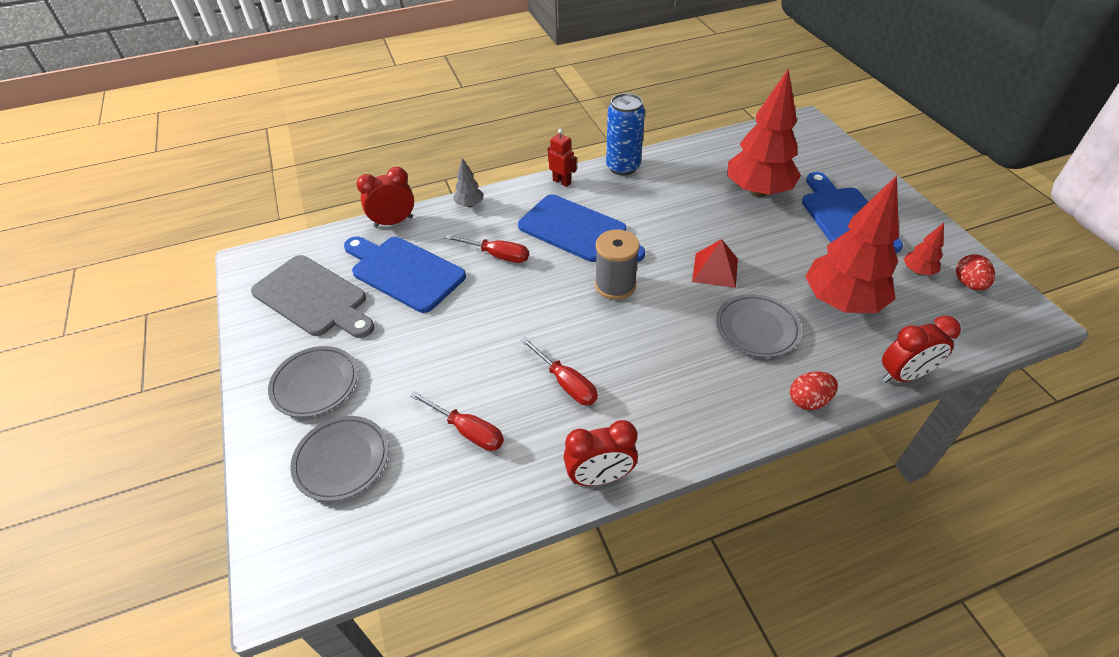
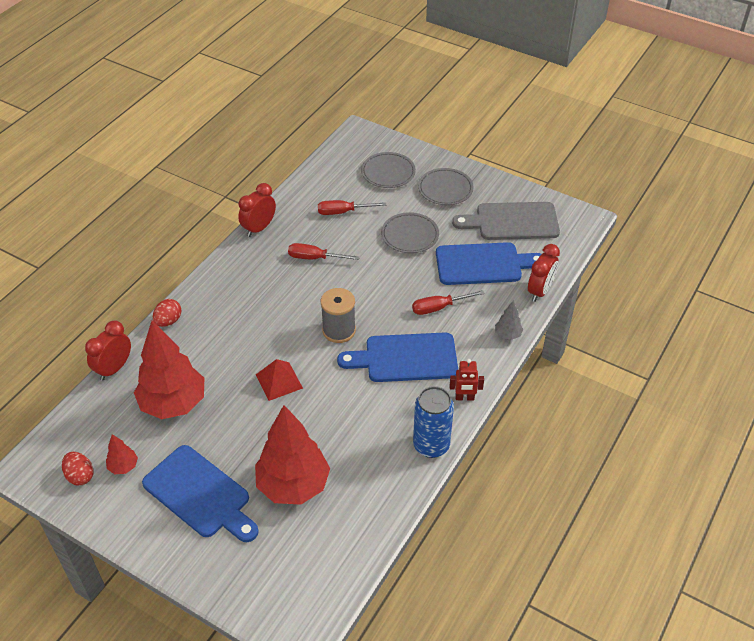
camera: 140 degrees right, 0 degrees up
(756, 328) = (223, 350): grey plate -> grey plate (410, 235)

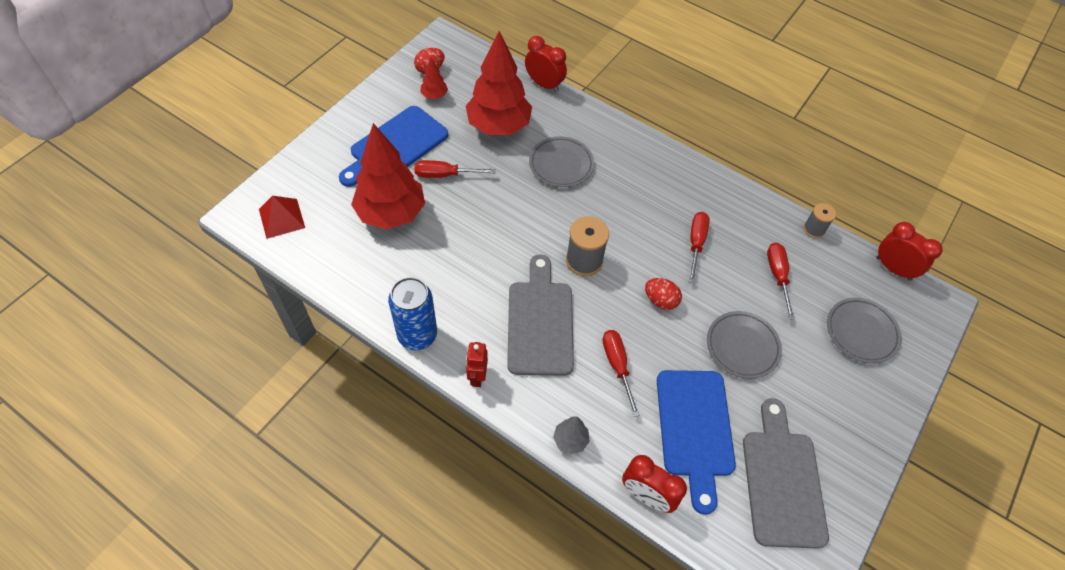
camera: 90 degrees right, 10 degrees up
(168, 321) = (601, 120): red egg -> red egg (660, 300)
(241, 444) = (445, 175): none -> red screwdriver
(259, 228) = (740, 193): red clock -> red clock (893, 268)
(279, 381) = (518, 205): red pyramid -> red pyramid (282, 218)
(295, 188) = (814, 229): none -> grey spool
(405, 358) = (540, 322): blue cutting board -> grey cutting board
(445, 189) = (839, 400): grey plate -> grey plate (561, 164)

